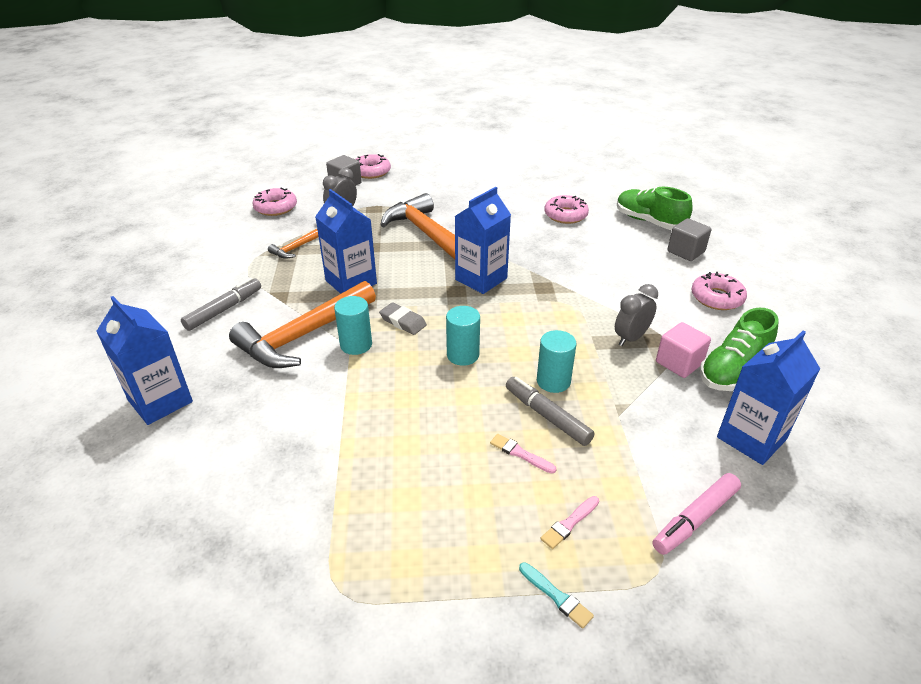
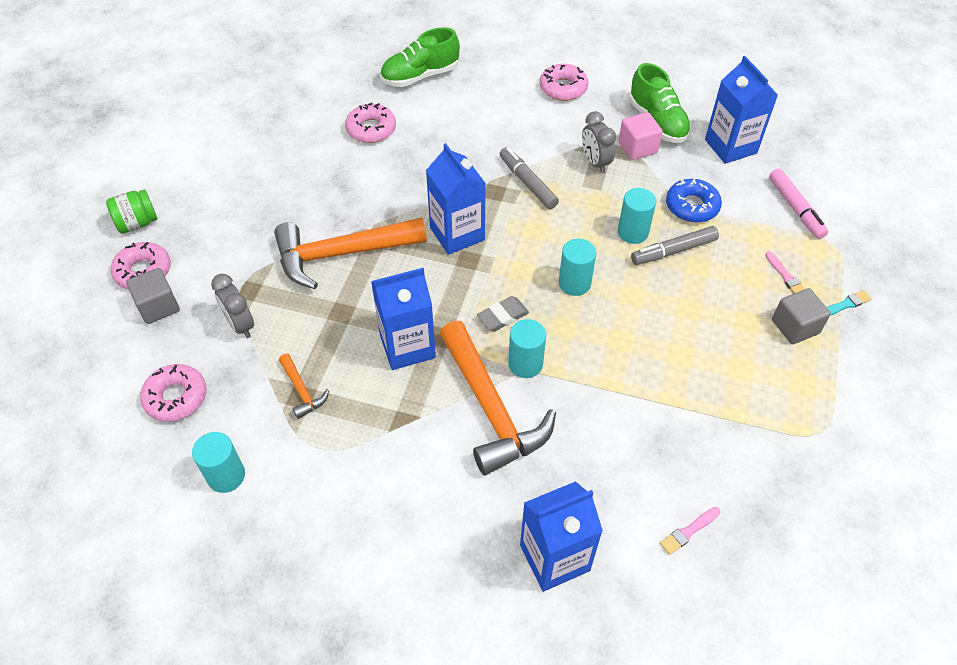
camera: 70 degrees left, 15 degrees up
(219, 239) = (226, 476): none -> turquoise cylinder
(224, 309) = (405, 482): grey marker -> grey marker (528, 183)
(409, 160) = (137, 223): none -> green jar
(520, 454) = (710, 282): pink brush -> pink brush (689, 531)
(624, 420) = (692, 206): none -> blue donut
(686, 251) = (485, 75): grey cube -> grey cube (795, 327)

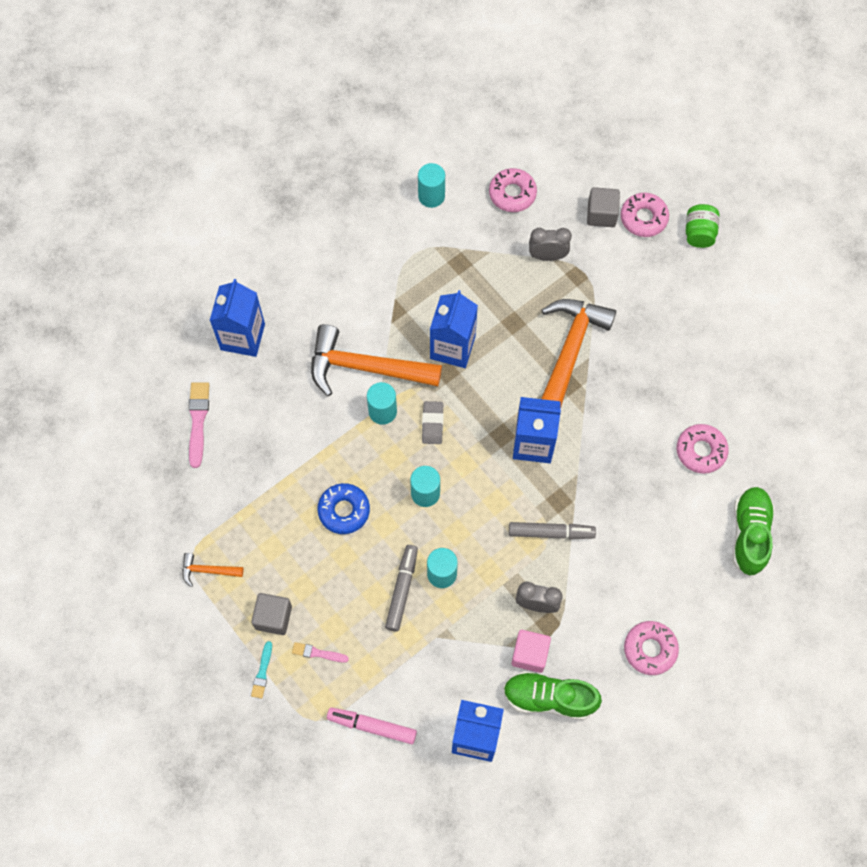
camera: 125 degrees right, 15 degrees up
(302, 391) = (463, 266): orange hammer -> orange hammer (207, 570)
(689, 531) = (198, 421): pink brush -> pink brush, size x1.68
(692, 206) = (434, 643): blue donut -> blue donut (344, 510)

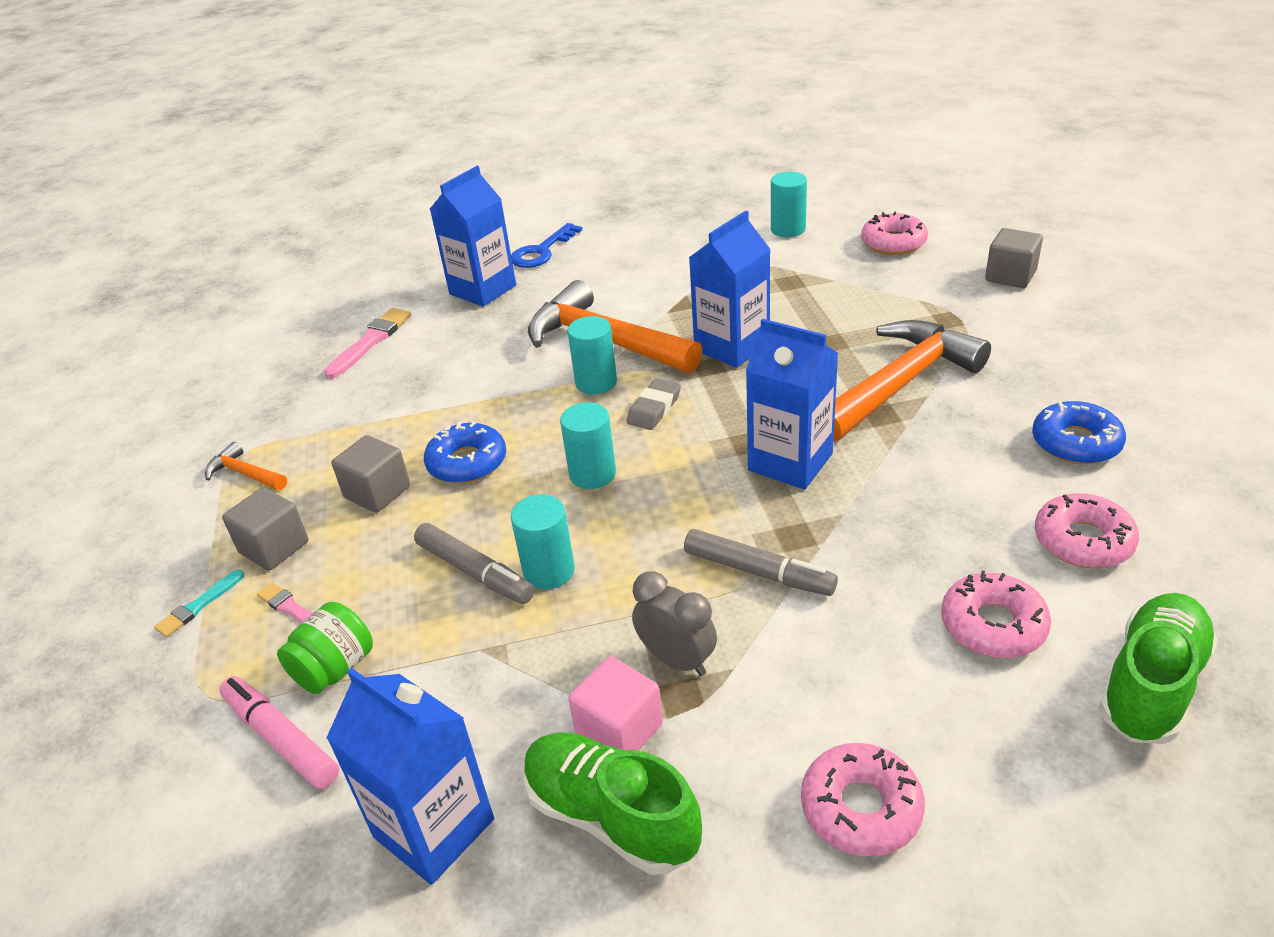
camera: 30 degrees right, 30 degrees down
(259, 276) = (542, 251): none -> blue key
(305, 554) = (377, 492): none -> grey cube
(402, 590) = (475, 572): grey marker -> grey marker turned 90 degrees clockwise
(547, 256) = (914, 296): grey clock -> none
(643, 218) = (1073, 289): pink donut -> pink donut (993, 625)
(680, 373) = (1076, 443): none -> blue donut
(699, 233) = (1158, 315): green jar -> green jar (335, 668)

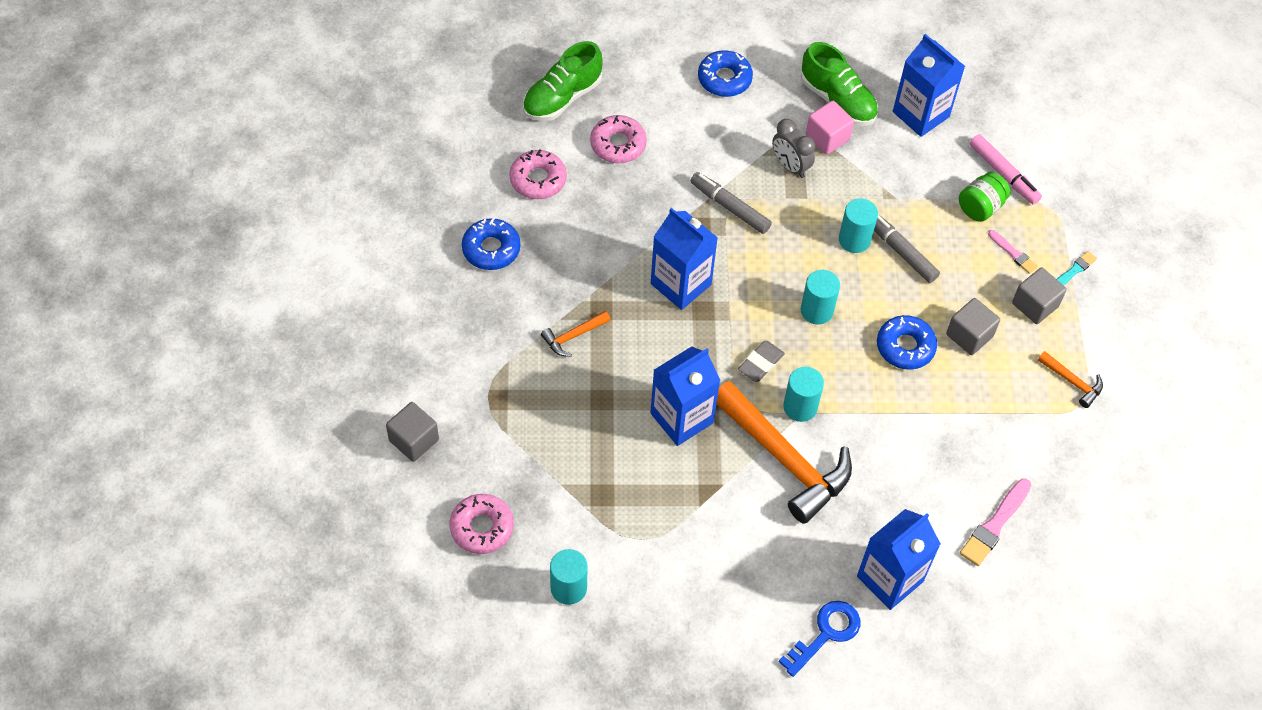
camera: 175 degrees left, 20 degrees up
(861, 808) = (724, 79): pink donut -> blue donut
(900, 384) = (573, 336): orange hammer -> orange hammer, size x0.44

